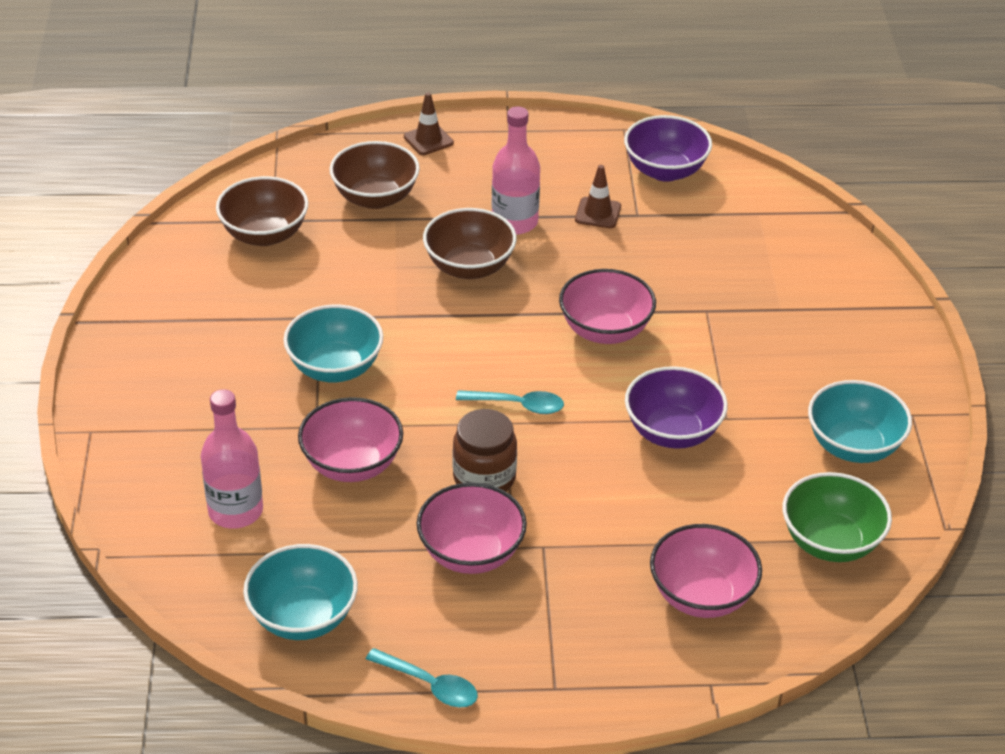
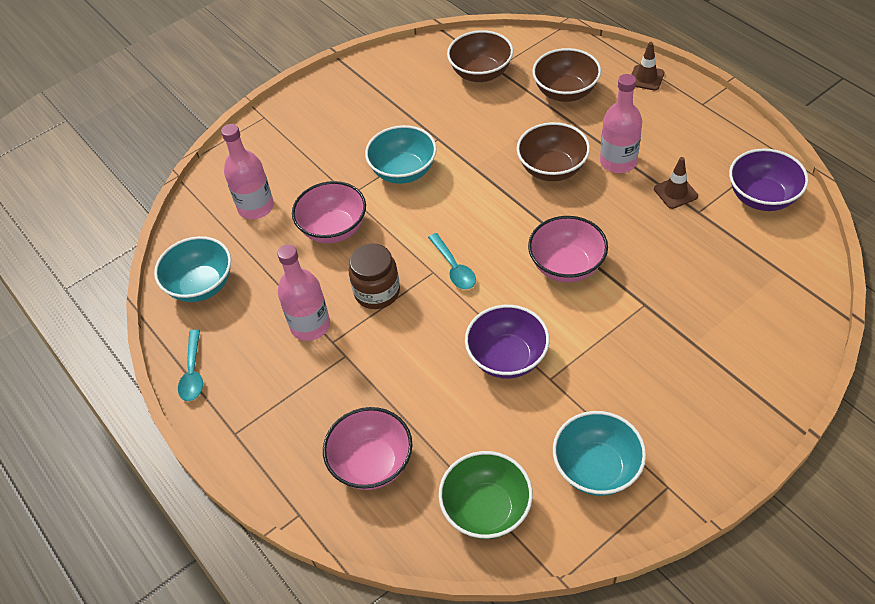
camera: 60 degrees right, 10 degrees up
(471, 553) = (310, 325): pink bowl -> pink bottle

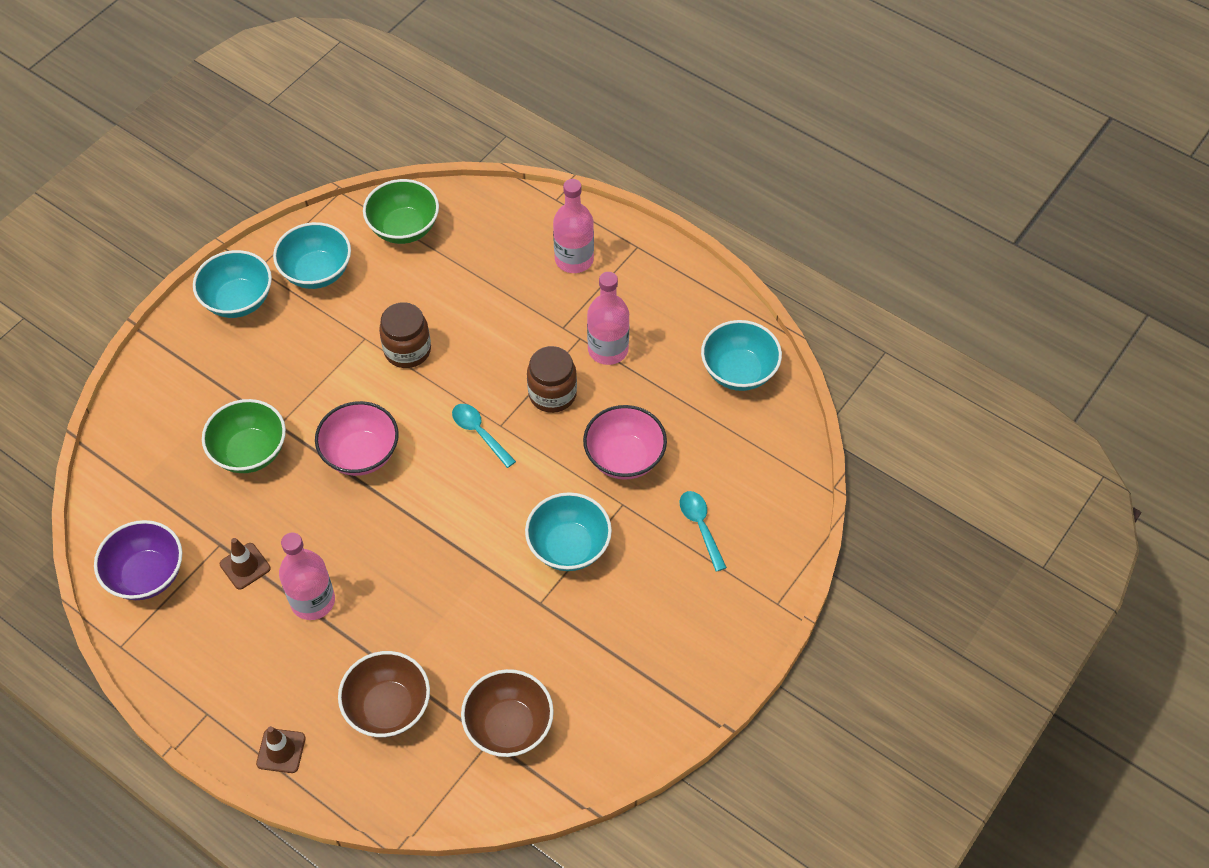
camera: 160 degrees right, 5 degrees up
(193, 373) = (701, 288): turquoise spoon -> turquoise spoon (700, 526)
(256, 207) = (725, 471): pink bottle -> pink bottle (574, 259)
(372, 463) = (508, 244): pink bowl -> none
(507, 358) = (407, 350): purple bowl -> brown jar
(552, 169) = (391, 578): brown bowl -> none
(673, 283) = (250, 452): none -> green bowl
(689, 448) = (238, 300): none -> turquoise bowl

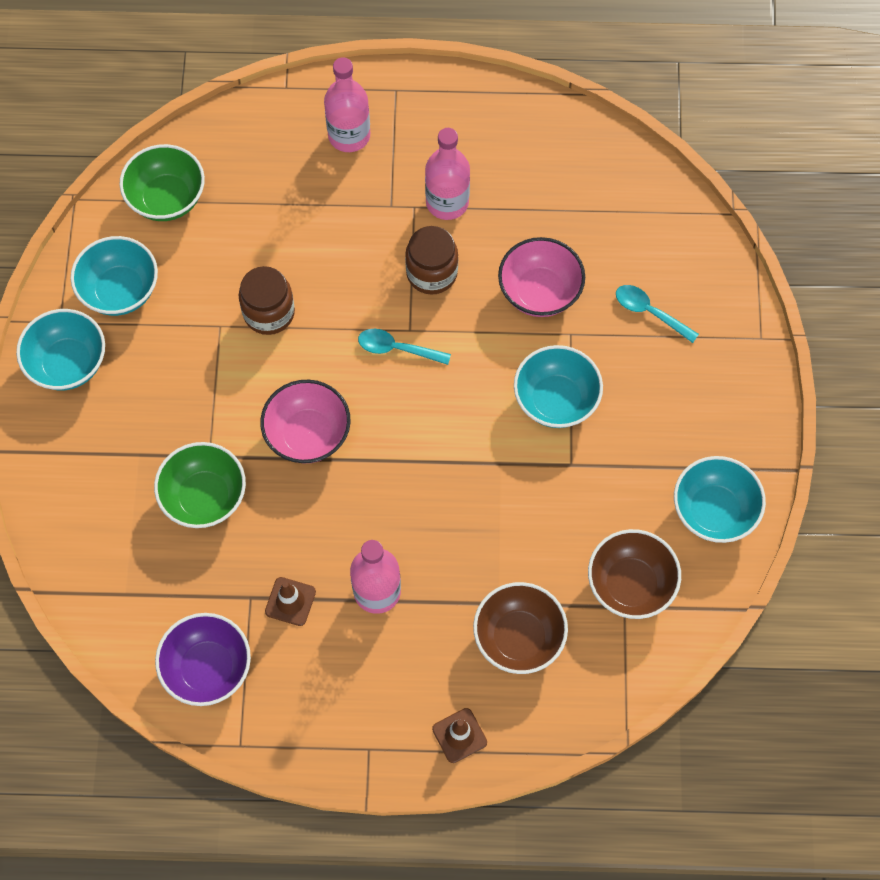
camera: 35 degrees left, 10 degrees up
(739, 371) = (574, 154): turquoise bowl -> turquoise bowl (713, 511)

